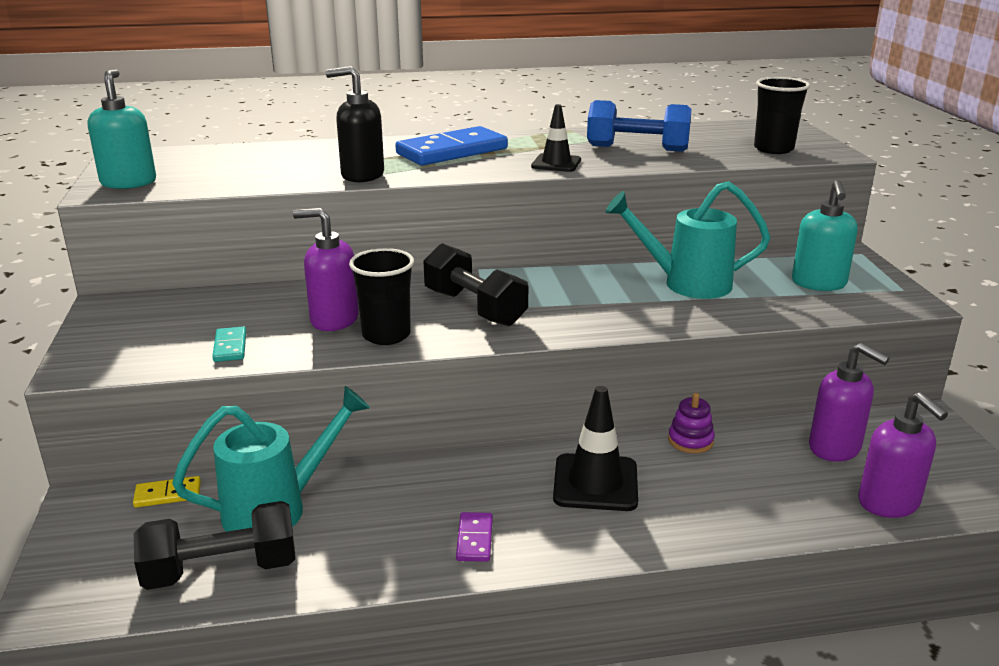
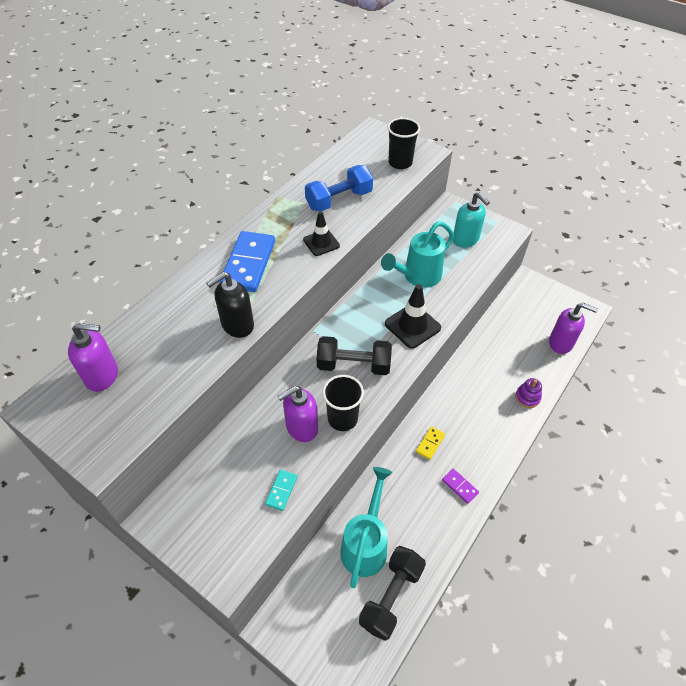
camera: 45 degrees left, 25 degrees up
(129, 182) = (102, 436): turquoise soap dispenser -> none
(168, 494) = (306, 583): yellow domino -> yellow domino (430, 443)
(230, 347) = (281, 491): turquoise domino -> turquoise domino turned 75 degrees clockwise
(595, 483) = (464, 415): black traffic cone -> black traffic cone (412, 326)
(690, 441) = (469, 360): purple stacking toy -> purple stacking toy (527, 397)
(835, 448) = (518, 324): purple soap dispenser -> purple soap dispenser (102, 376)

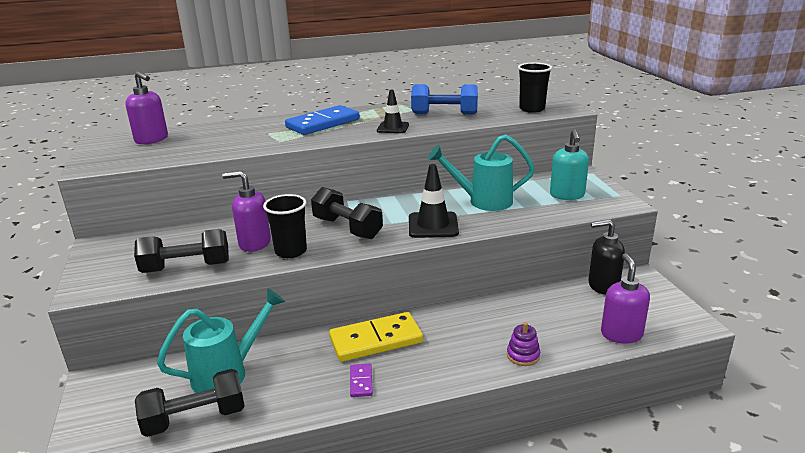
camera: 40 degrees right, 25 degrees down
(237, 325) = (264, 144): black soap dispenser -> black soap dispenser (603, 286)
(281, 491) = (186, 267): turquoise domino -> black dumbbell
(430, 443) = (376, 340): yellow domino -> yellow domino, size x2.18
(561, 343) = (621, 334): purple soap dispenser -> purple soap dispenser turned 150 degrees counterclockwise

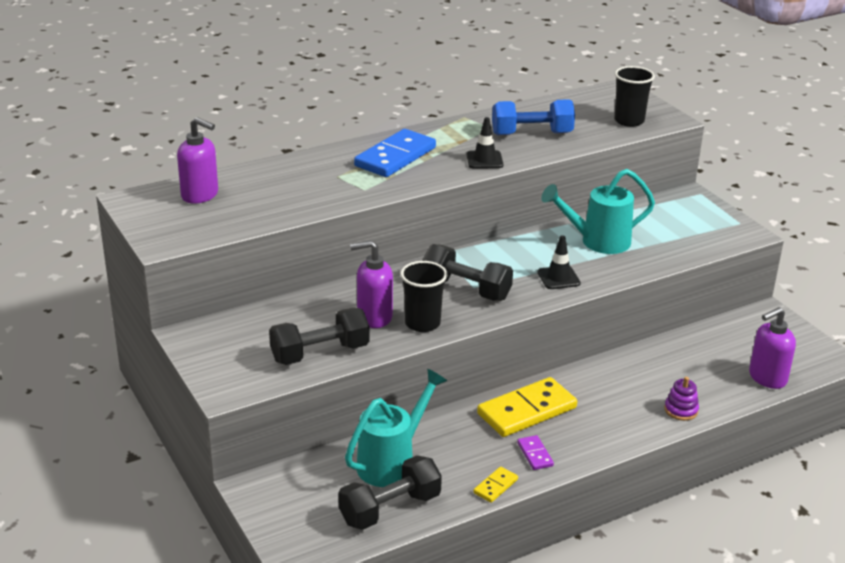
camera: 15 degrees left, 5 degrees up
(306, 409) = (495, 486): none -> yellow domino
(433, 225) = (558, 278): black traffic cone -> black traffic cone, size x0.66
(567, 195) = (685, 227): turquoise soap dispenser -> none
(603, 286) = (734, 327): black soap dispenser -> none
(621, 334) = (767, 378): purple soap dispenser -> purple soap dispenser turned 105 degrees counterclockwise

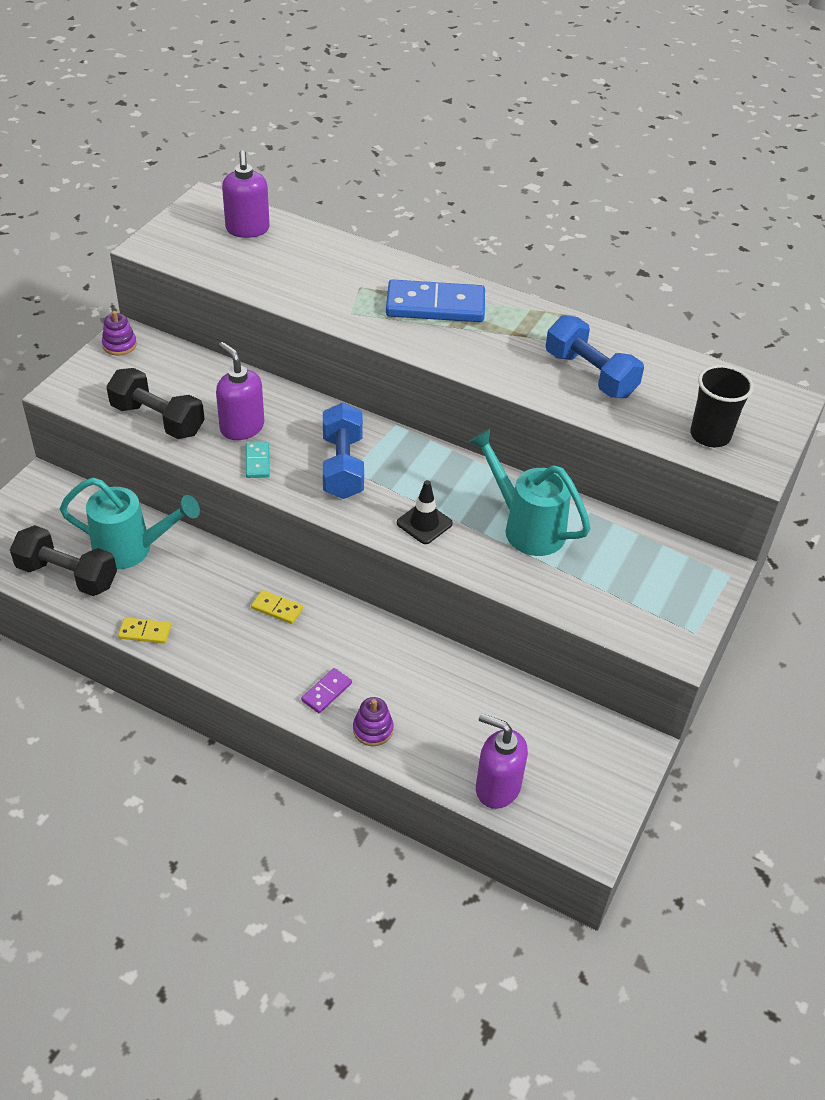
camera: 55 degrees right, 15 degrees up
(196, 342) = (119, 345): none -> purple stacking toy
(422, 323) = (257, 462): black cup -> turquoise domino
(466, 289) = (342, 466): black dumbbell -> blue dumbbell
(484, 160) = (492, 364): black traffic cone -> none
(526, 411) = (277, 608): yellow domino -> yellow domino, size x0.46
(535, 454) = (212, 641): purple domino -> purple domino (326, 692)

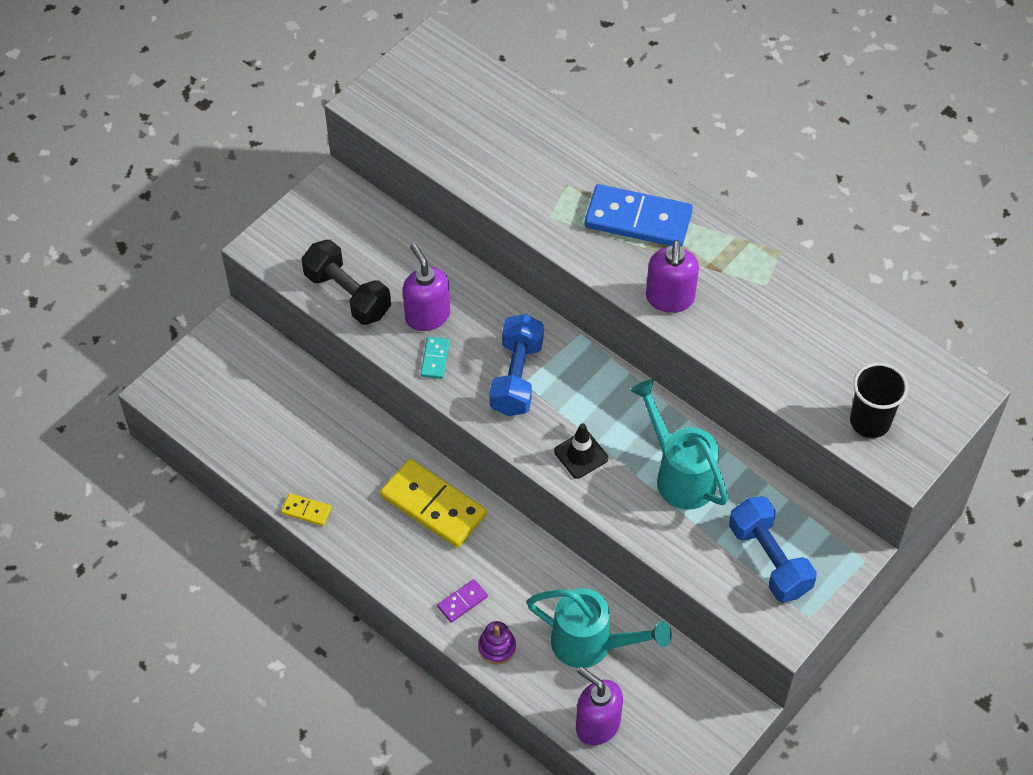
camera: 15 degrees right, 10 degrees up
(67, 575) = (243, 437): black dumbbell -> none
(119, 345) = (324, 195): purple stacking toy -> none
(131, 549) = (307, 418): turquoise watering can -> turquoise watering can (591, 644)
(247, 229) = (468, 91): purple soap dispenser -> purple soap dispenser (670, 298)
(277, 608) = (433, 505): yellow domino -> yellow domino, size x2.18
(590, 374) = (772, 329): blue dumbbell -> blue dumbbell (769, 559)

